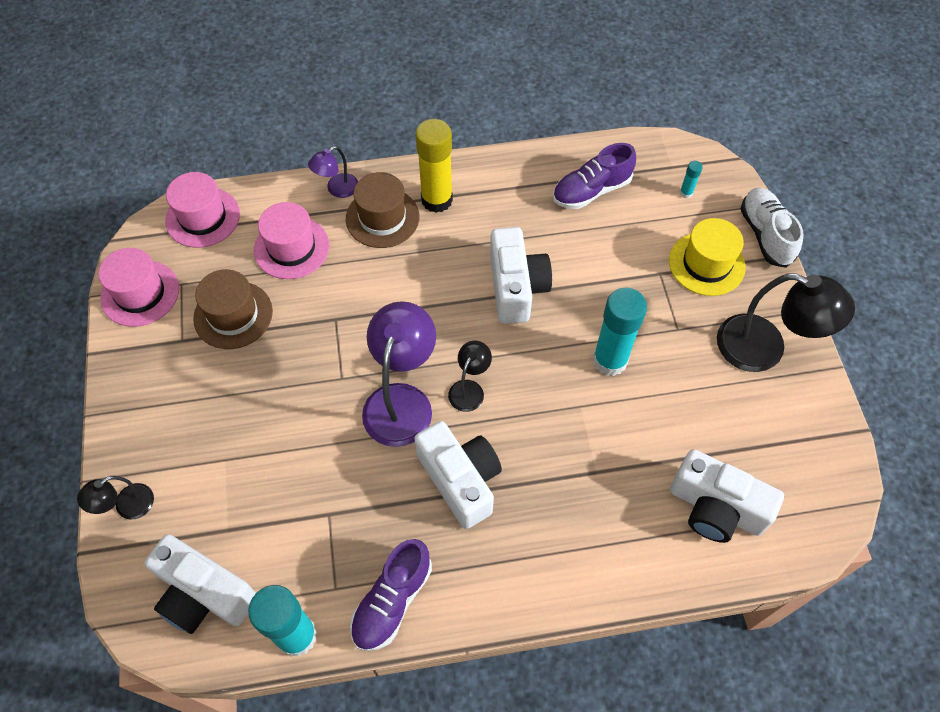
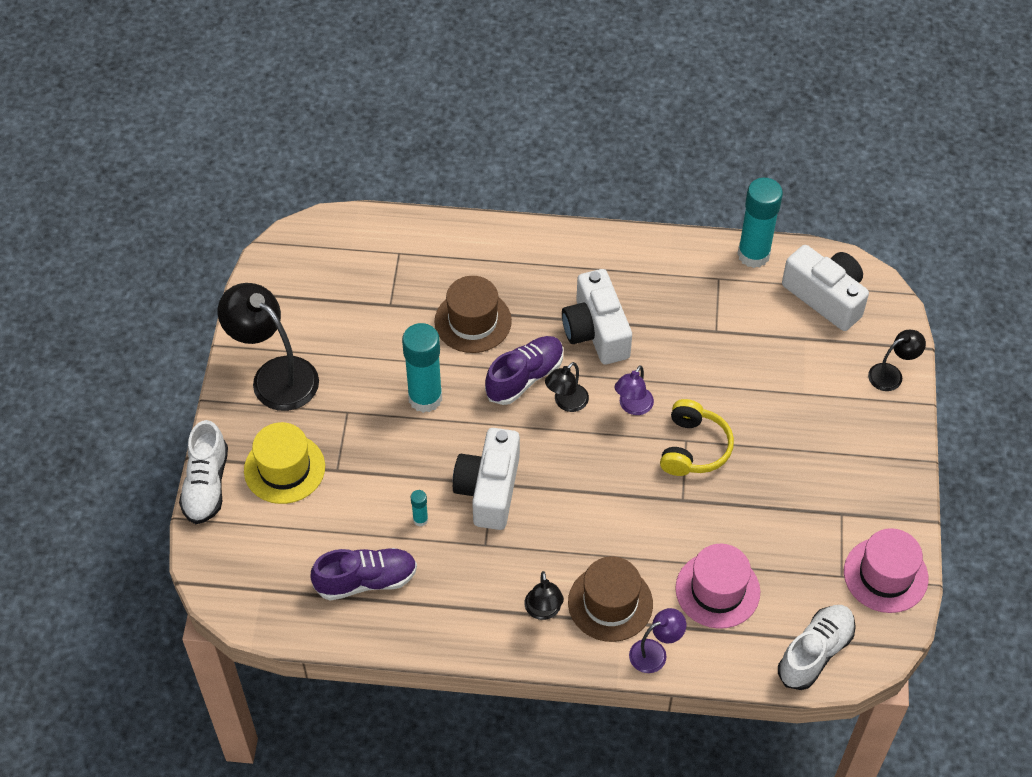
camera: 165 degrees left, 5 degrees down
(203, 217) = (815, 653): pink hat -> white shoe
(233, 315) = (787, 528): brown hat -> brown hat (473, 321)
(332, 372) = (693, 448): none -> yellow headphones
(392, 601) = (674, 260): purple shoe -> purple shoe (525, 377)
(401, 401) = (632, 407): purple lamp -> purple lamp, size x0.52
(437, 200) = (543, 611): yellow glue stick -> black lamp
(686, 193) = (263, 552): turquoise glue stick -> turquoise glue stick (420, 519)
(715, 508) = (389, 264): white camera -> none

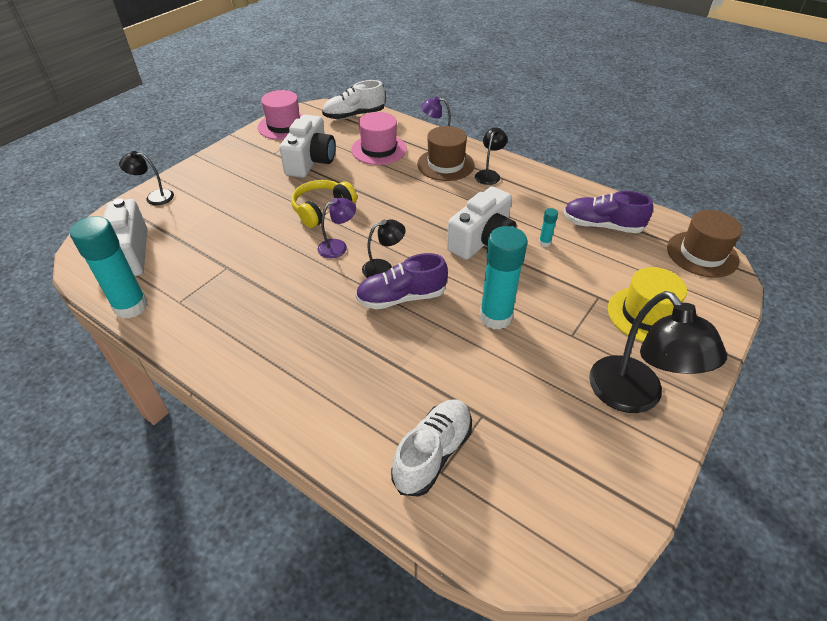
camera: 150 degrees left, 10 degrees down
(206, 485) = (724, 330): white shoe -> white shoe (433, 453)
(473, 321) = (412, 361): brown hat -> brown hat (702, 254)
(596, 331) = (315, 306): white camera -> white camera (310, 161)

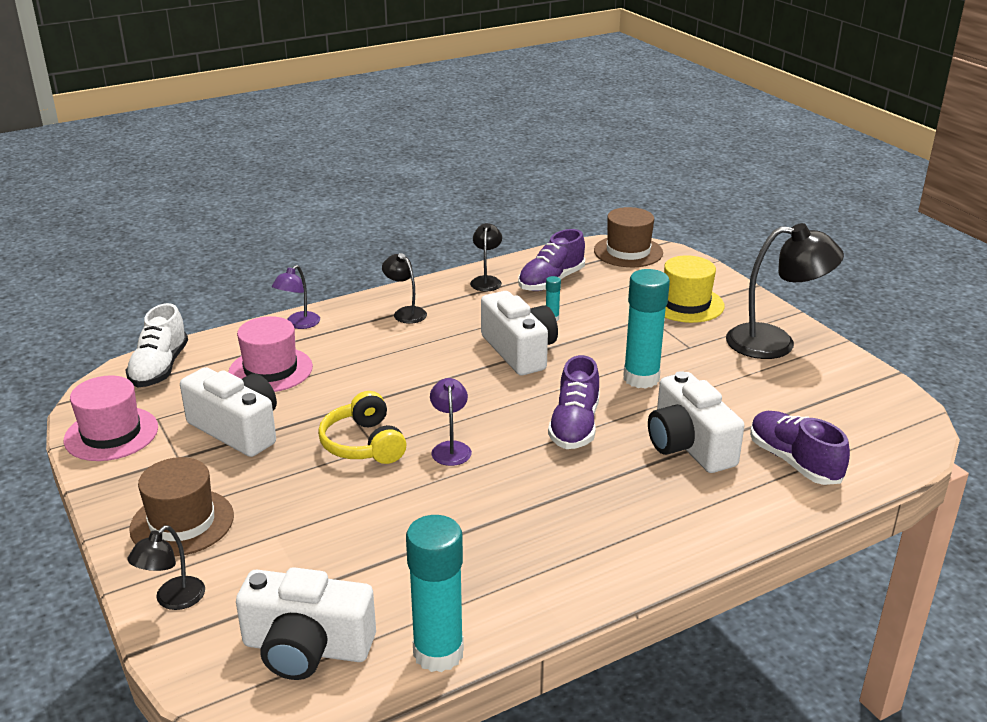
camera: 65 degrees left, 15 degrees down
(383, 268) = (516, 425): black lamp -> black lamp (486, 281)
(415, 372) = (688, 445): none -> white camera
(433, 453) = (794, 461): white shoe -> purple shoe
(445, 164) = (357, 333): brown hat -> brown hat (182, 522)

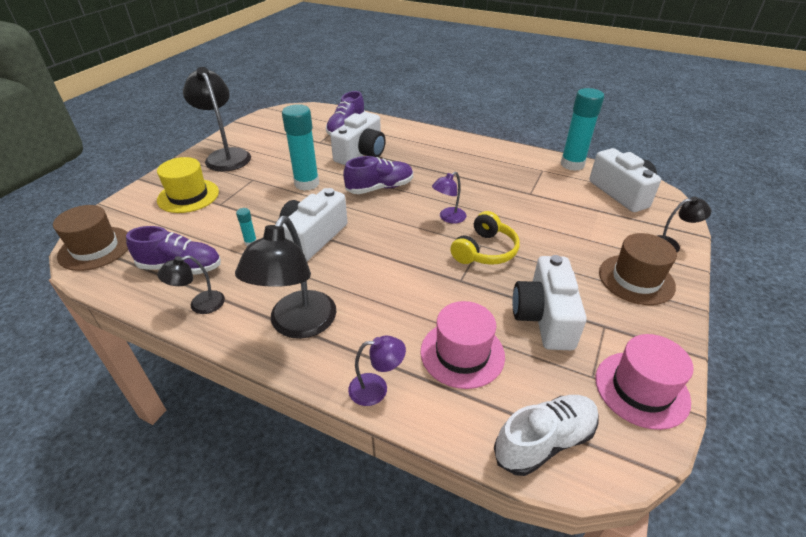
camera: 125 degrees left, 10 degrees up
(405, 312) = (298, 325): black lamp -> black lamp, size x1.93

